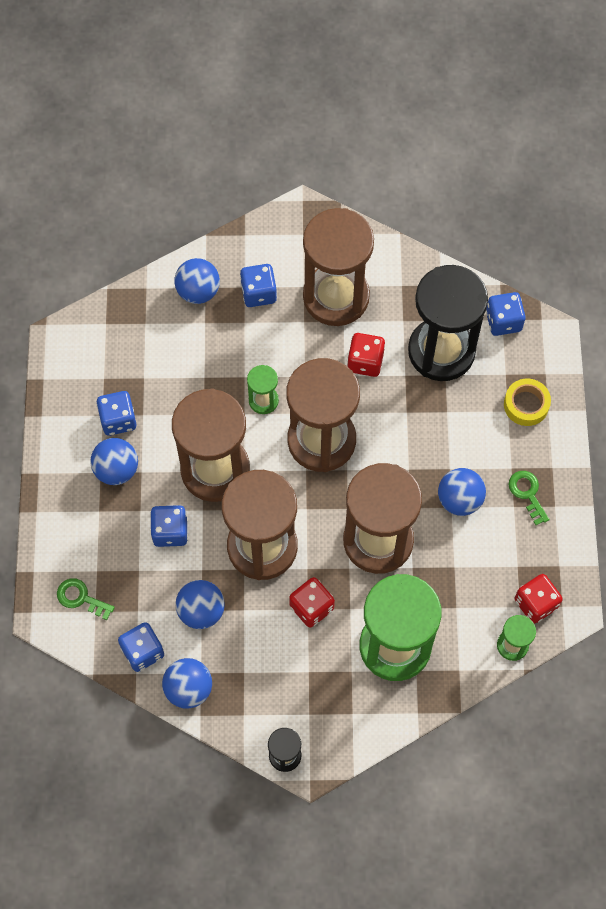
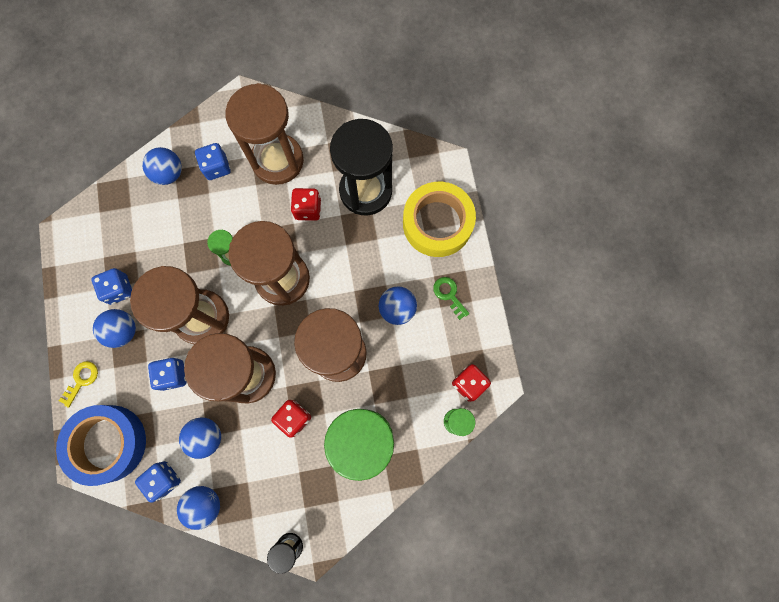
camera: 10 degrees left, 10 degrees up
(58, 519) = (81, 380): none -> yellow key
(81, 598) = (108, 443): green key -> blue tape
(503, 321) = (410, 159): blue dice -> none
(526, 405) = (437, 223): yellow tape -> yellow tape, size x1.97

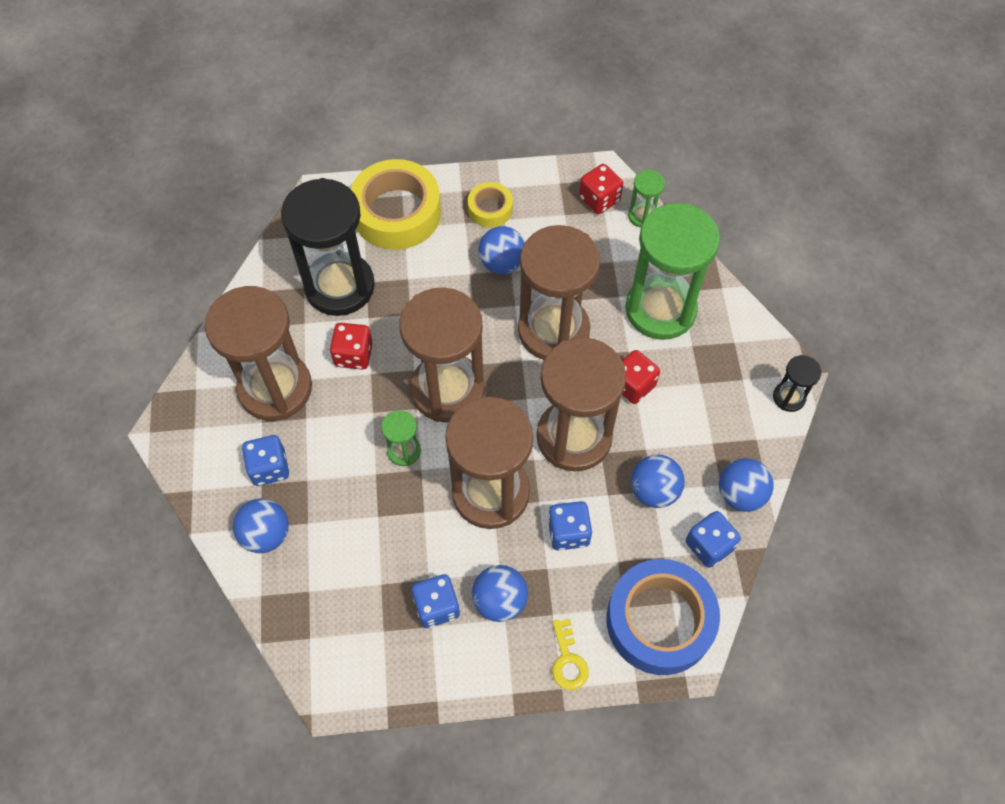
camera: 85 degrees left, 15 degrees down
(81, 380) = (568, 660): yellow key -> yellow key turned 135 degrees counterclockwise
(449, 295) = (490, 209): green key -> yellow tape

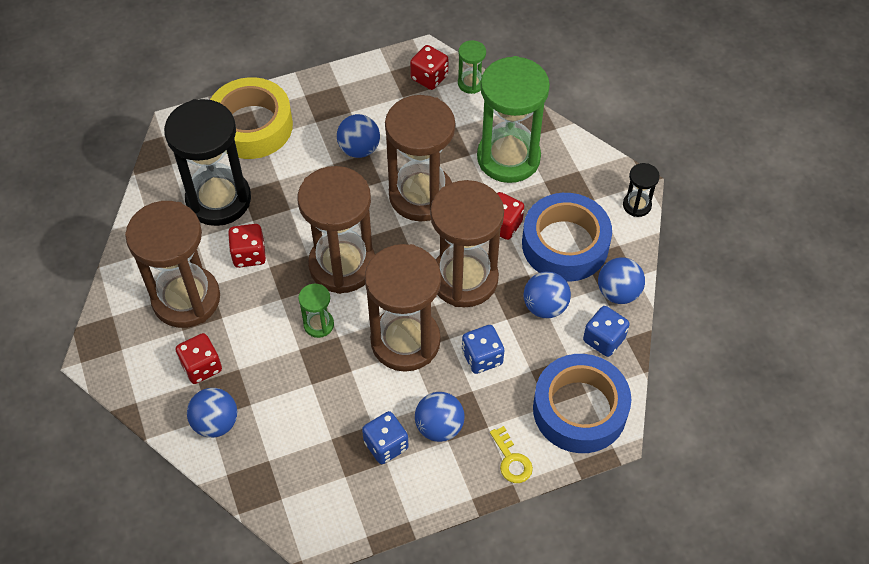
camera: 15 degrees left, 5 degrees down
(269, 468) = (201, 367): blue dice -> red dice
(490, 209) = (335, 105): yellow tape -> none
(695, 424) = (565, 244): none -> blue tape

